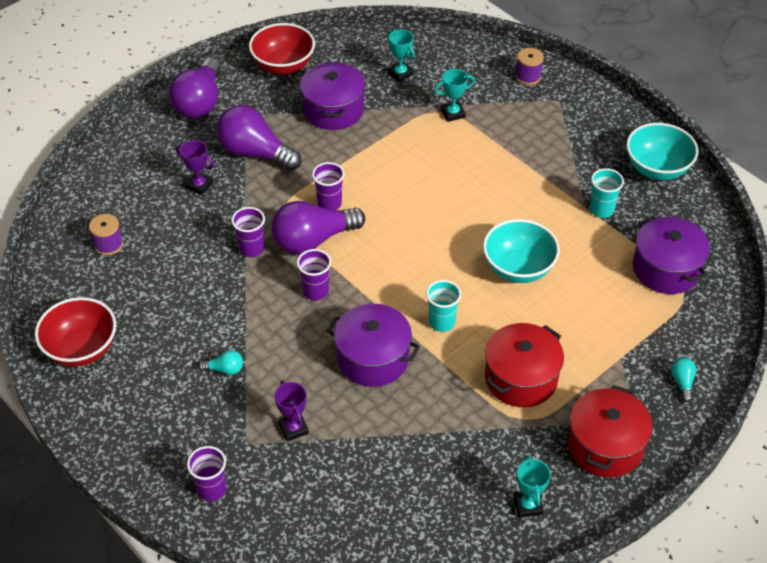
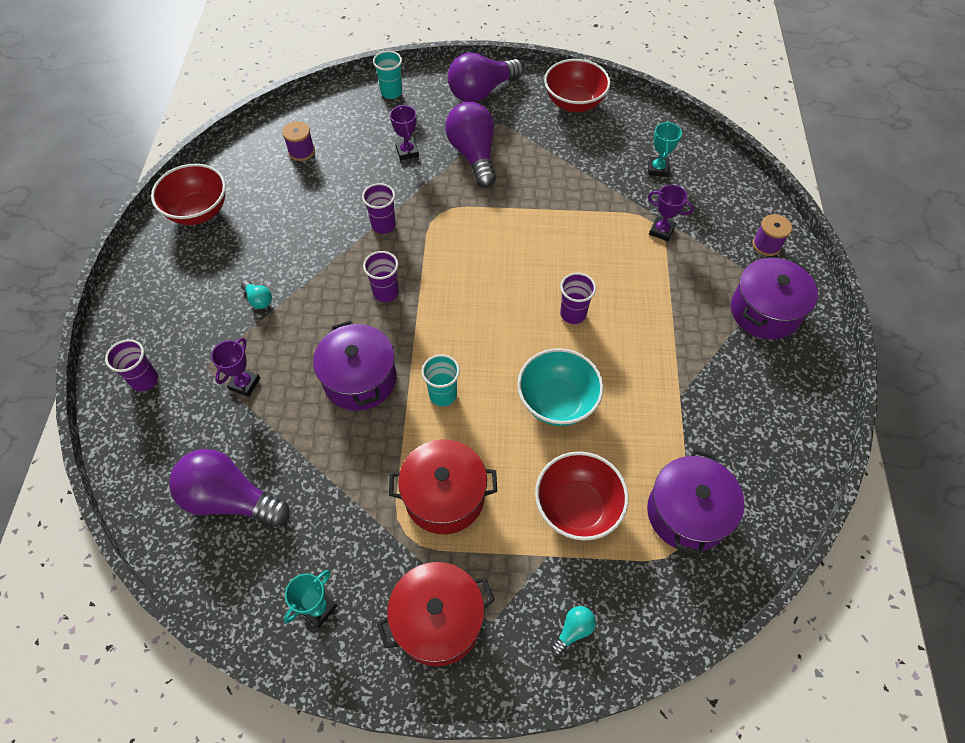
camera: 45 degrees right, 10 degrees up
(313, 240) = (431, 252): purple light bulb -> purple light bulb (230, 499)
(329, 203) = (478, 233): purple cup -> purple cup (573, 314)
(333, 110) = (569, 162): purple pot -> purple pot (765, 311)
(453, 113) = (661, 231): turquoise trophy -> purple trophy
(601, 210) = (692, 410): turquoise cup -> turquoise cup (391, 92)
(604, 317) = (577, 507): none -> red bowl
(657, 169) = (791, 414): turquoise bowl -> none

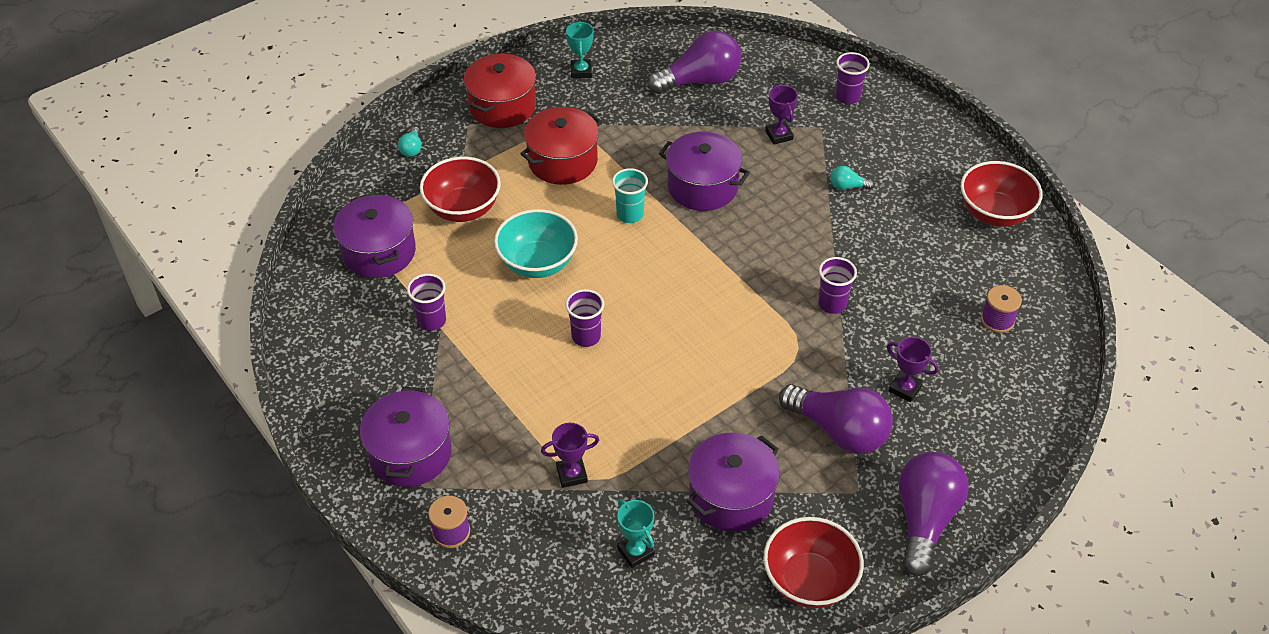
camera: 140 degrees right, 10 degrees down
(386, 292) = (759, 253): purple cup -> purple cup (431, 321)
(391, 92) = (1012, 446): turquoise cup -> none
(574, 162) = (731, 496): none -> purple pot

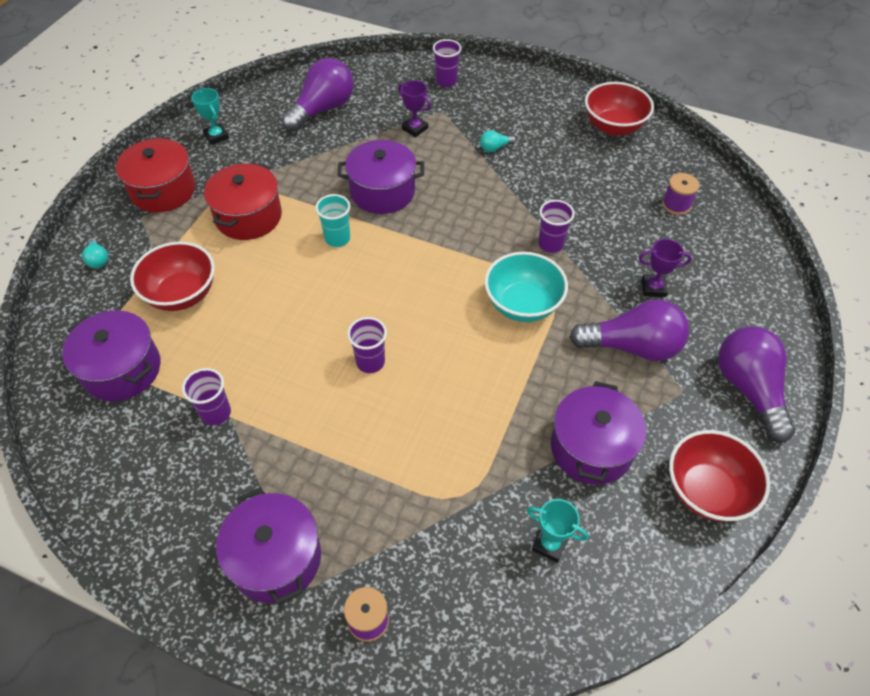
camera: 30 degrees left, 5 degrees up
(537, 263) = (283, 314): turquoise bowl -> turquoise bowl (522, 305)
(571, 474) = (443, 499): purple trophy -> none

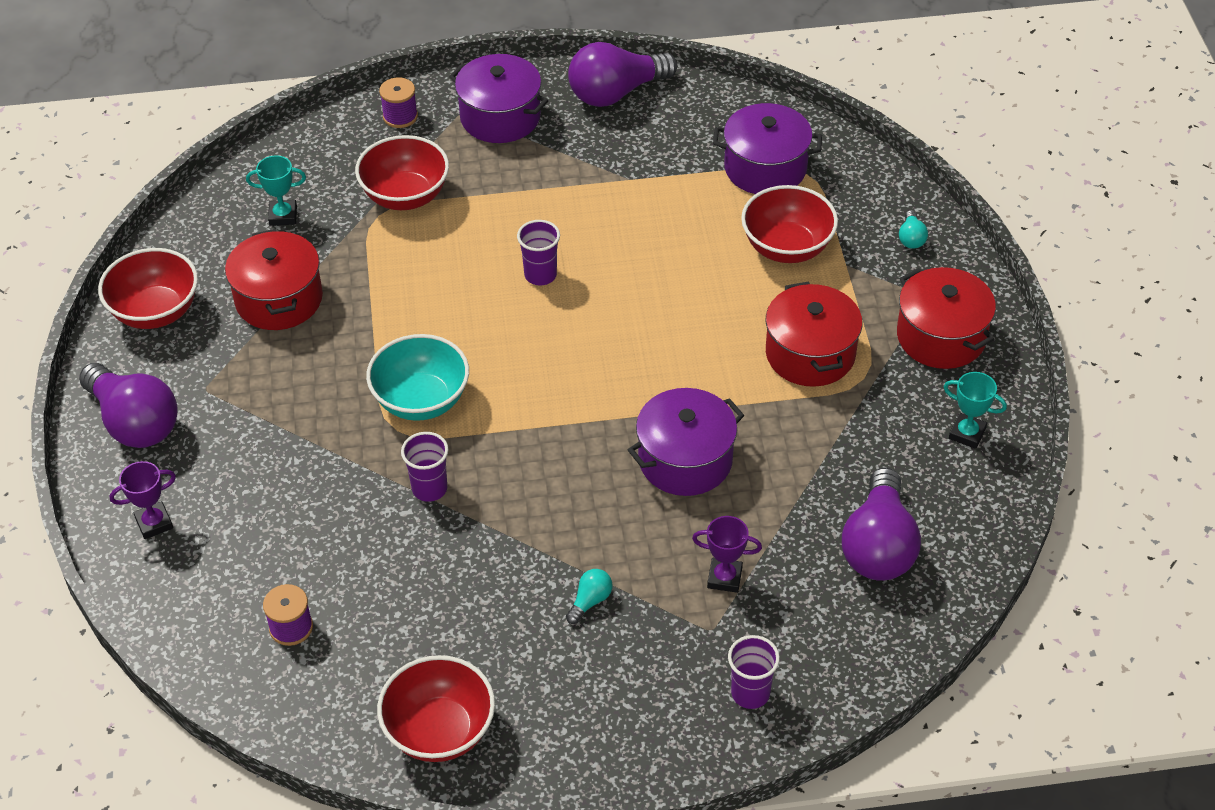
camera: 150 degrees right, 5 degrees down
(98, 259) = (911, 238): turquoise light bulb -> turquoise light bulb turned 120 degrees counterclockwise
(216, 413) = (644, 176): purple cup -> none
(337, 239) = (685, 377): turquoise cup -> none
(425, 505) = (405, 196): none -> red bowl
(591, 448) = (279, 299): purple pot -> red pot
(632, 346) = (276, 410): purple light bulb -> purple light bulb (616, 93)
(653, 288) = (278, 490): purple trophy -> purple trophy (154, 523)

